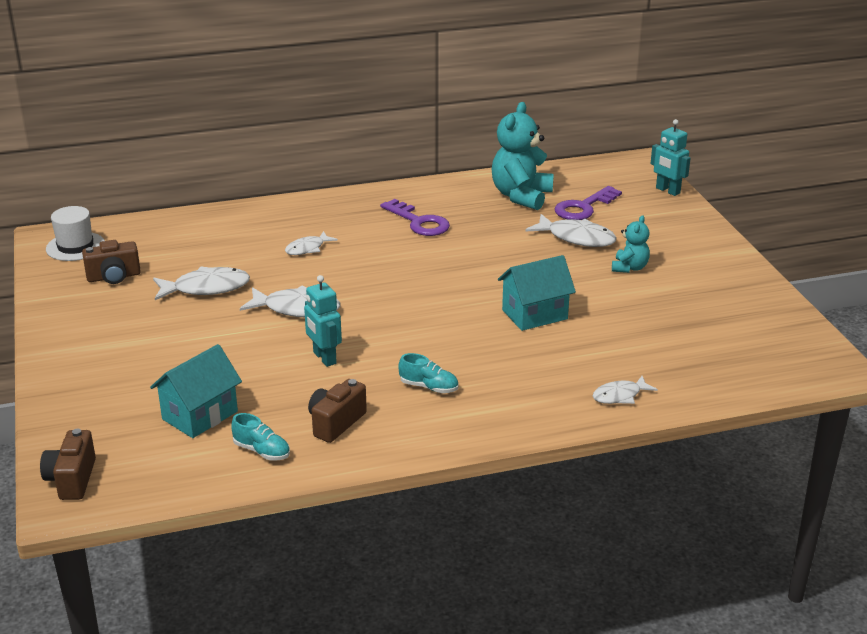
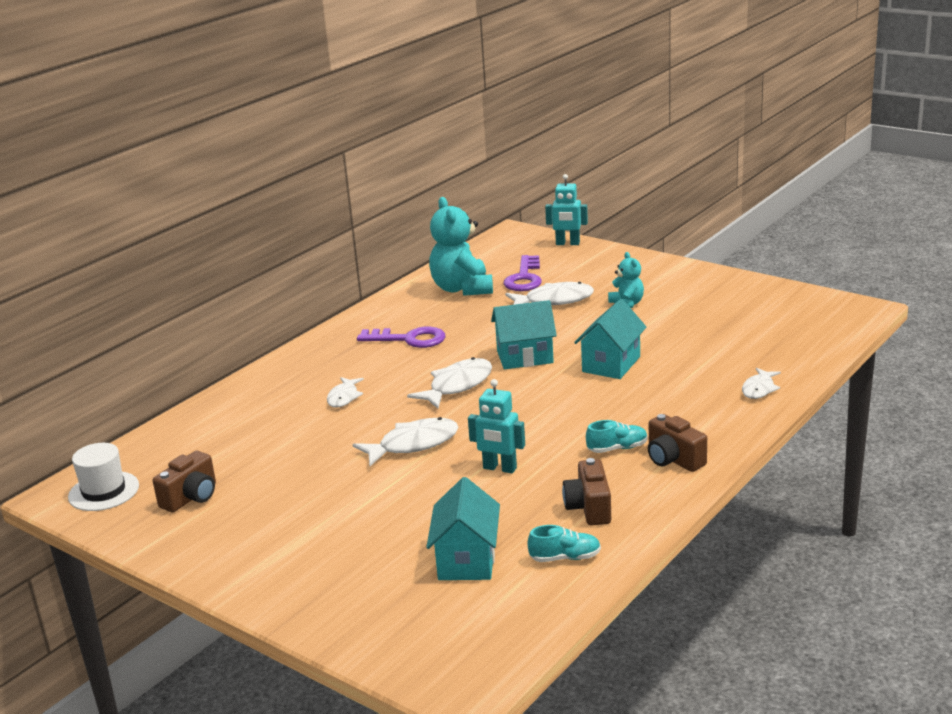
camera: 35 degrees left, 5 degrees down
(72, 479) = (437, 667): brown camera -> brown camera (673, 459)
(206, 288) = (301, 466): white fish -> white fish (457, 386)
(479, 276) = (525, 357): none -> turquoise house

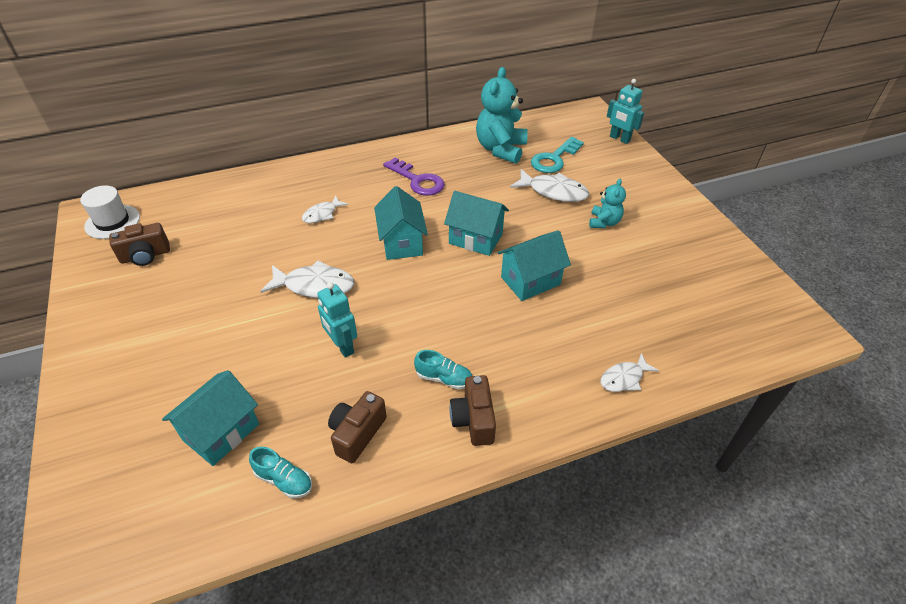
camera: 30 degrees right, 20 degrees up
(457, 386) = (402, 243): white fish -> turquoise house
(524, 278) = (554, 159): purple key -> turquoise key

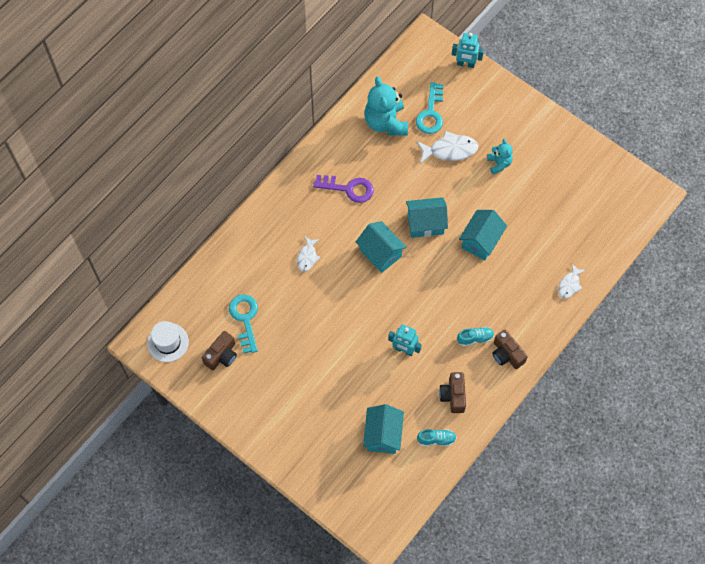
camera: 30 degrees left, 20 degrees up
(204, 236) = (245, 319): none -> turquoise key
(314, 285) = (352, 317): white fish -> none

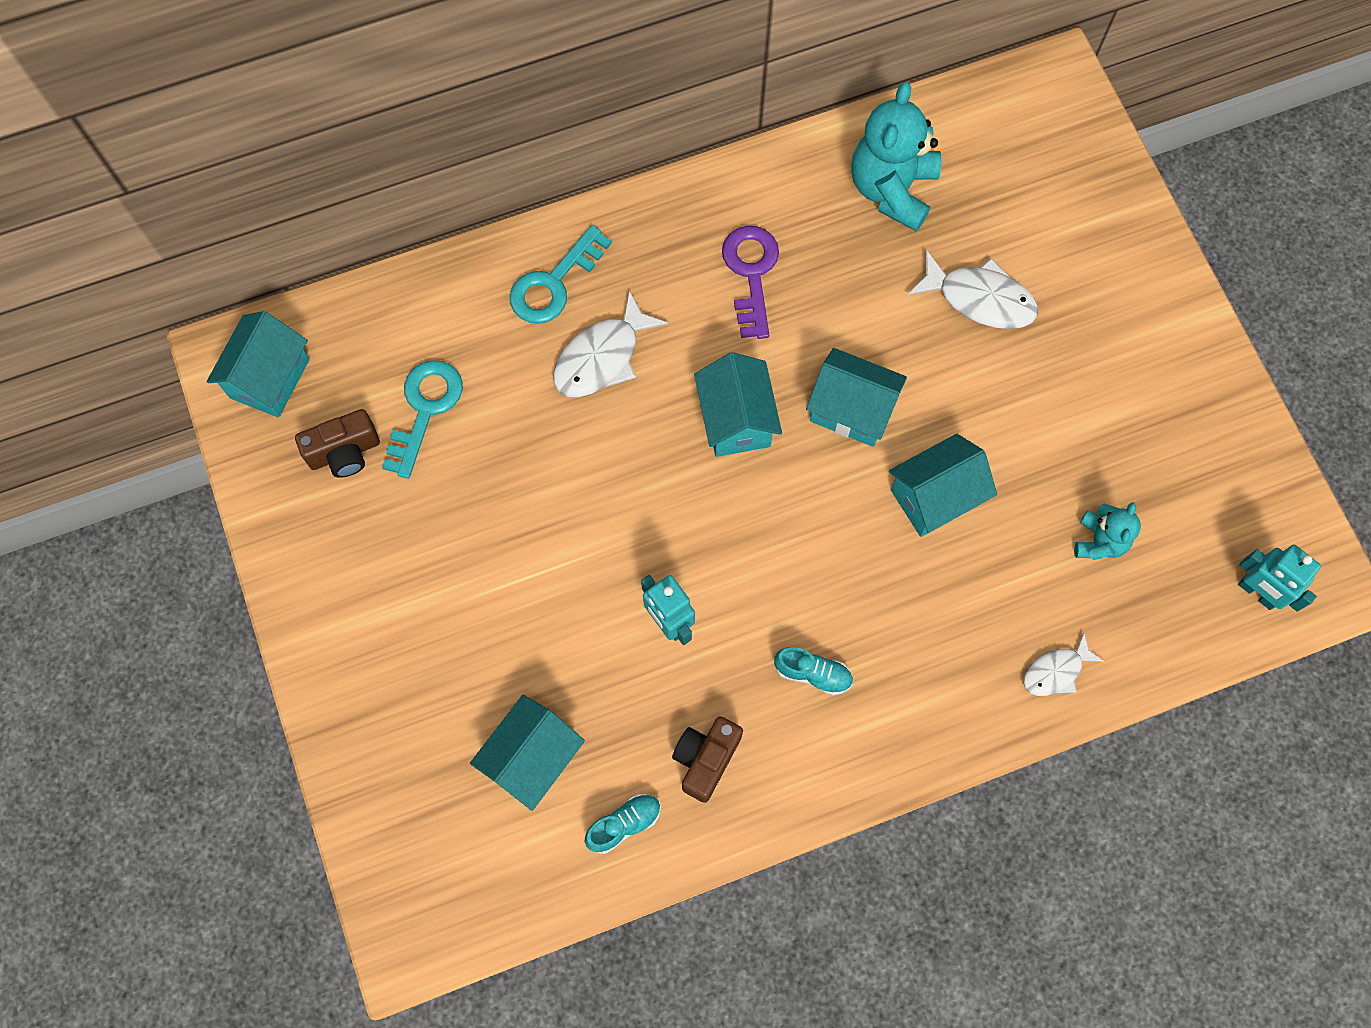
camera: 30 degrees right, 5 degrees up
(168, 342) = (270, 378): white hat -> turquoise house
(307, 257) = (602, 357): white fish -> white fish, size x1.64
(348, 189) = (751, 273): purple key -> purple key turned 135 degrees counterclockwise
(431, 113) = (985, 214): turquoise key -> turquoise key (554, 283)
(436, 439) = (624, 824): turquoise shoe -> turquoise shoe turned 60 degrees counterclockwise
(465, 64) = (1104, 157): turquoise robot -> turquoise robot (1257, 592)
(499, 164) = (1057, 371): turquoise teddy bear -> turquoise teddy bear (1099, 541)
(506, 354) = (854, 738): brown camera -> none

